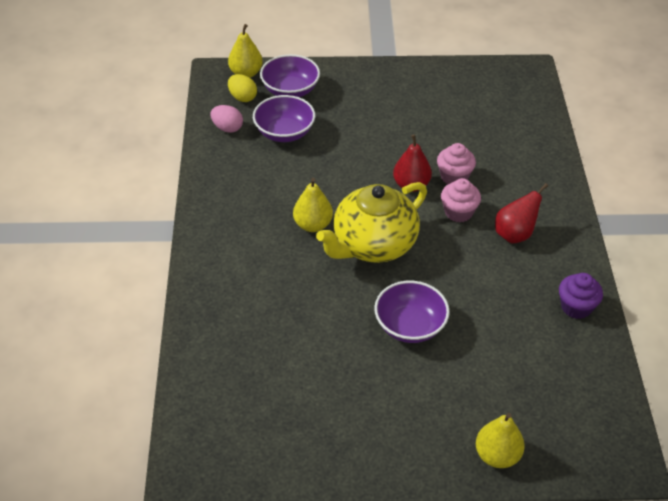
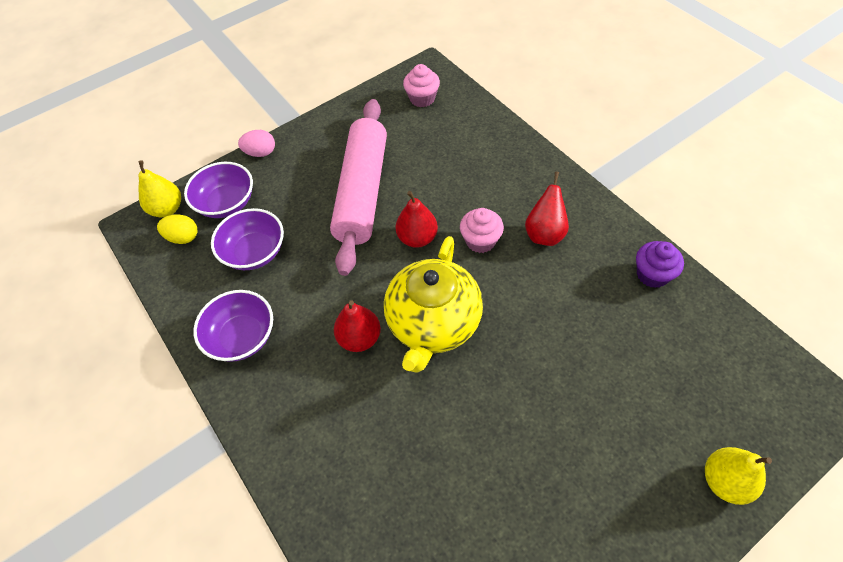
camera: 30 degrees left, 10 degrees up
(227, 128) = (192, 280): pink egg -> pink egg (260, 153)
(313, 225) = (359, 338): yellow pear -> red pear
(397, 133) = (362, 192): none -> pink rolling pin
(410, 326) = (536, 391): purple bowl -> purple bowl (242, 337)
(454, 177) = (448, 207): pink cupcake -> pink cupcake (422, 98)

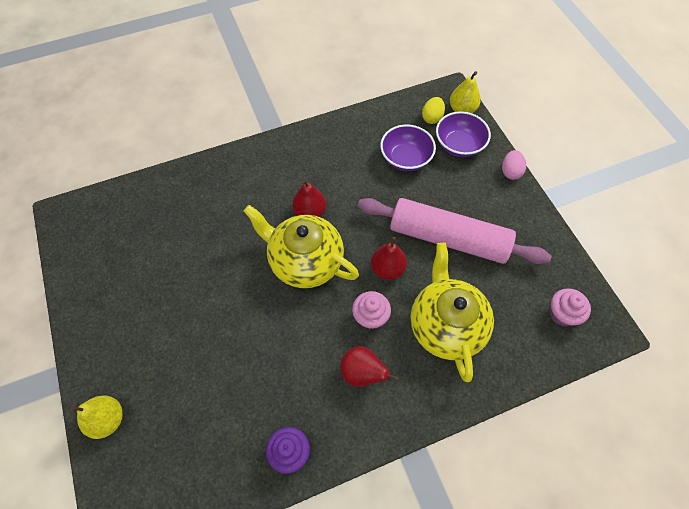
camera: 100 degrees right, 5 degrees up
(242, 337) = (336, 145): purple bowl -> none
(466, 177) = (446, 325): none -> yellow teapot

